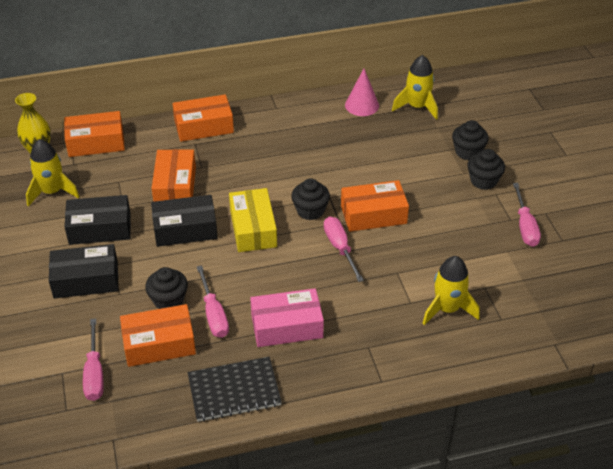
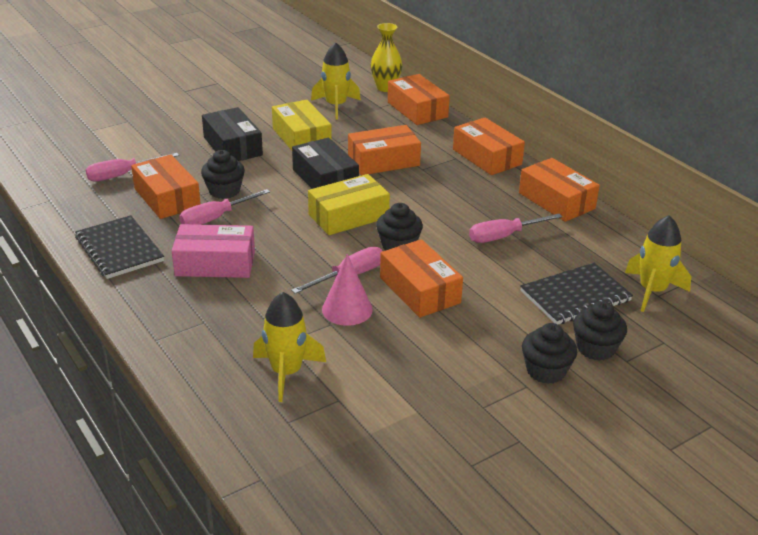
camera: 70 degrees right, 10 degrees down
(100, 228) = (301, 138): black box -> yellow box
(287, 326) = (215, 263): pink box -> pink box turned 60 degrees counterclockwise
(288, 111) = (556, 201): none -> orange box
(362, 105) = (615, 248): pink cone -> pink cone (347, 309)
(409, 142) = (575, 296): none -> black notebook
(525, 226) = (477, 423): pink screwdriver -> pink screwdriver (504, 236)

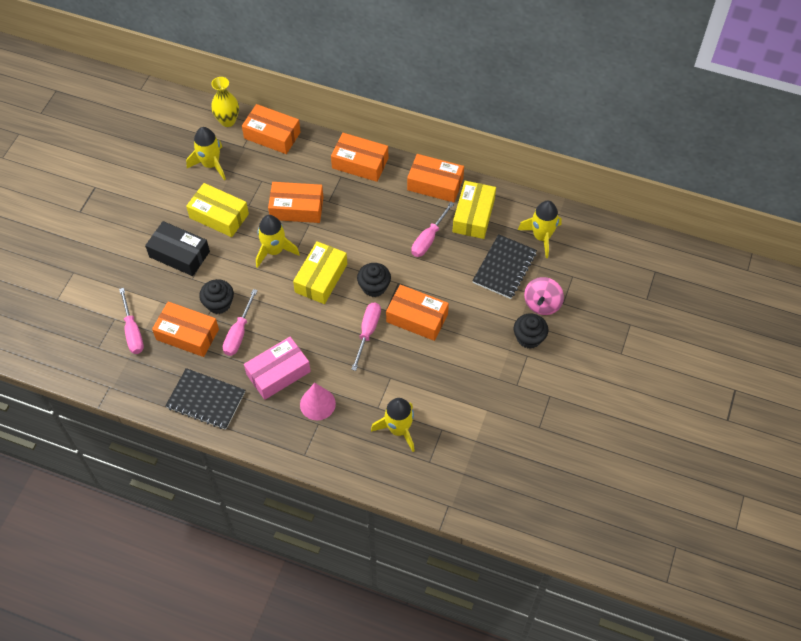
camera: 35 degrees left, 25 degrees up
(122, 175) = (133, 331): pink screwdriver -> pink screwdriver turned 45 degrees counterclockwise
(325, 179) = (274, 251): black box -> yellow rocket
(347, 309) = (389, 360): pink cone -> pink cone (317, 404)
(383, 161) = (297, 208): orange box -> orange box turned 60 degrees clockwise
(578, 240) = (473, 215): none -> yellow box
(595, 348) = (542, 304): black cupcake -> pink spinning top

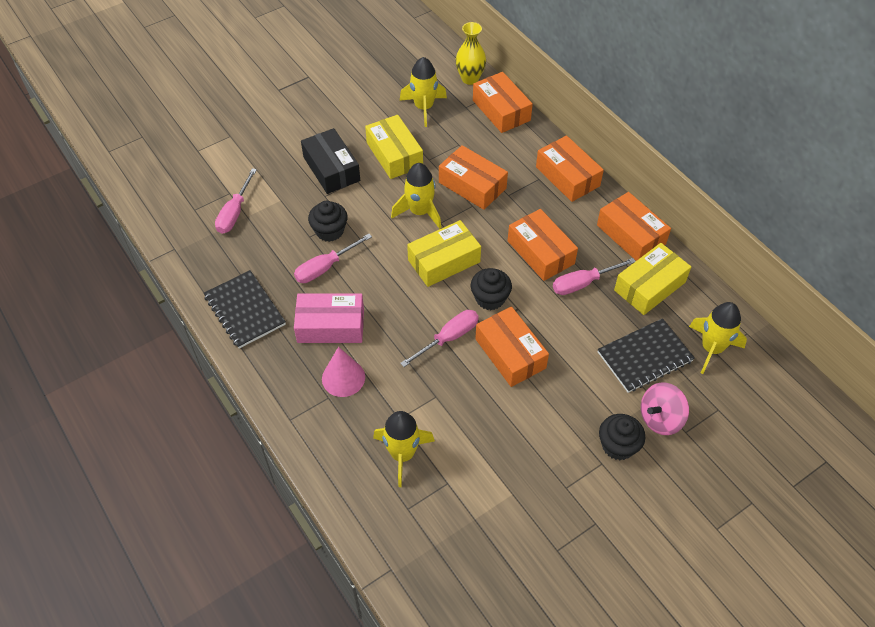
camera: 35 degrees right, 5 degrees down
(187, 334) = (279, 242): orange box -> orange box (540, 252)

